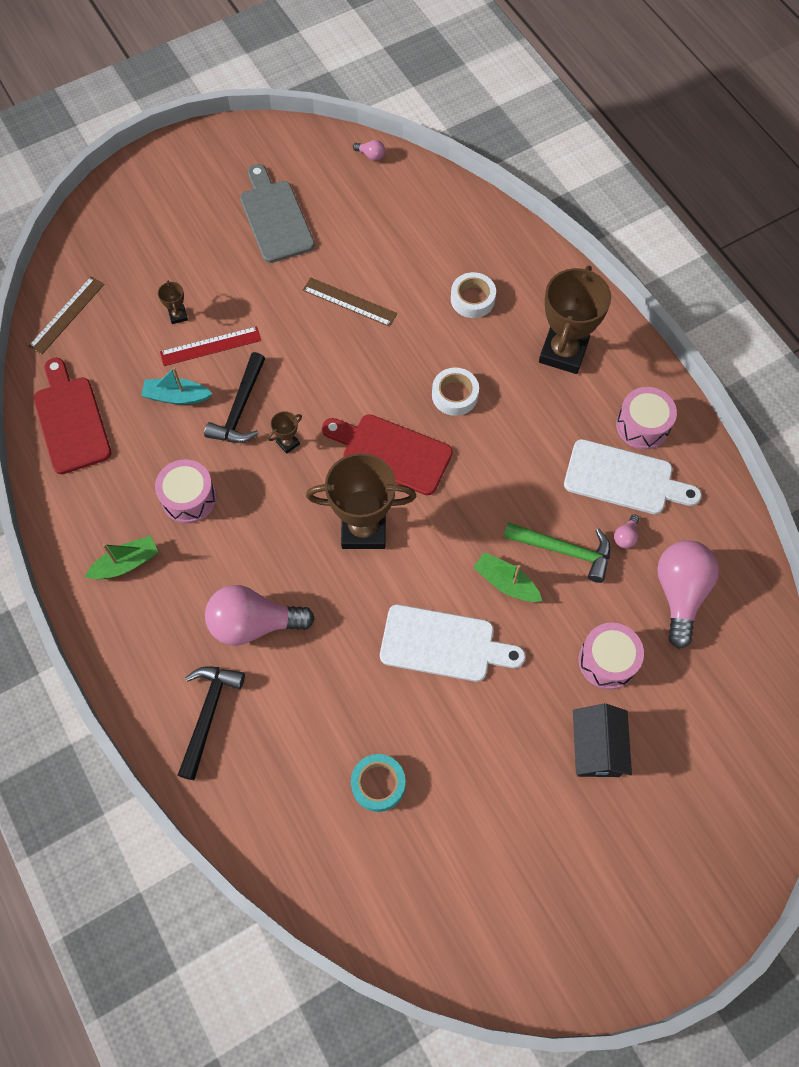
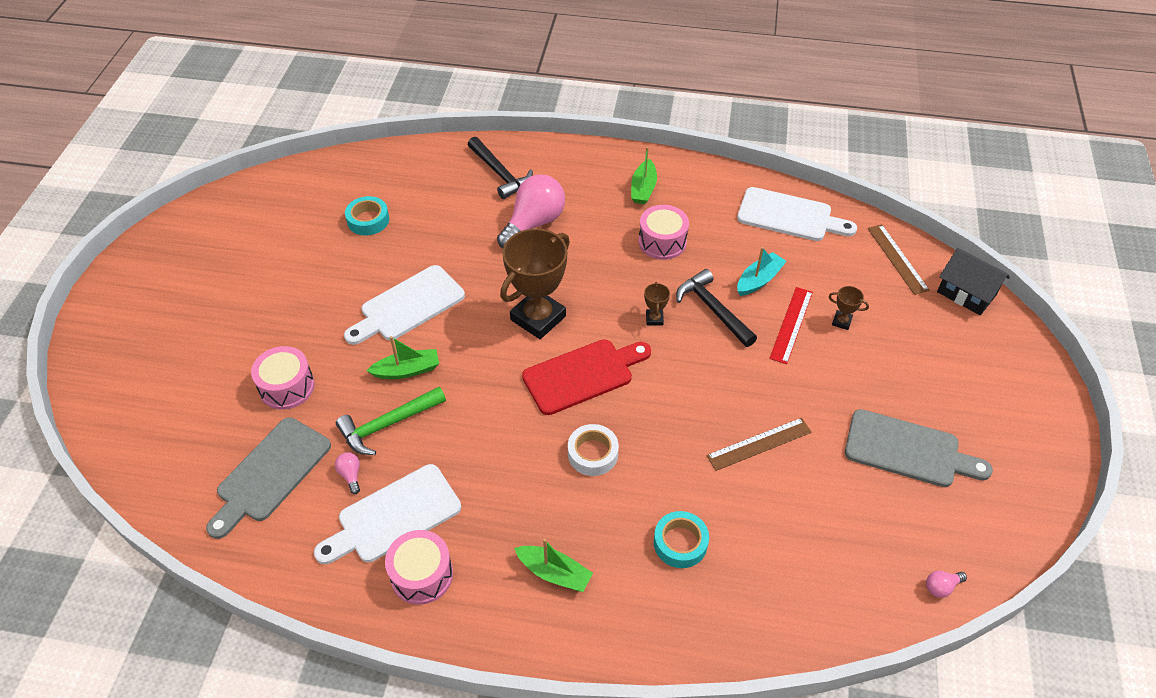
camera: 130 degrees right, 15 degrees down
(71, 420) = (789, 216): red cutting board -> white cutting board
(472, 299) = (680, 543): white tape -> turquoise tape
(563, 352) = (554, 573): brown trophy -> green boat
(596, 748) = (248, 336): black house -> black house (966, 293)
(680, 593) = (270, 473): pink light bulb -> grey cutting board

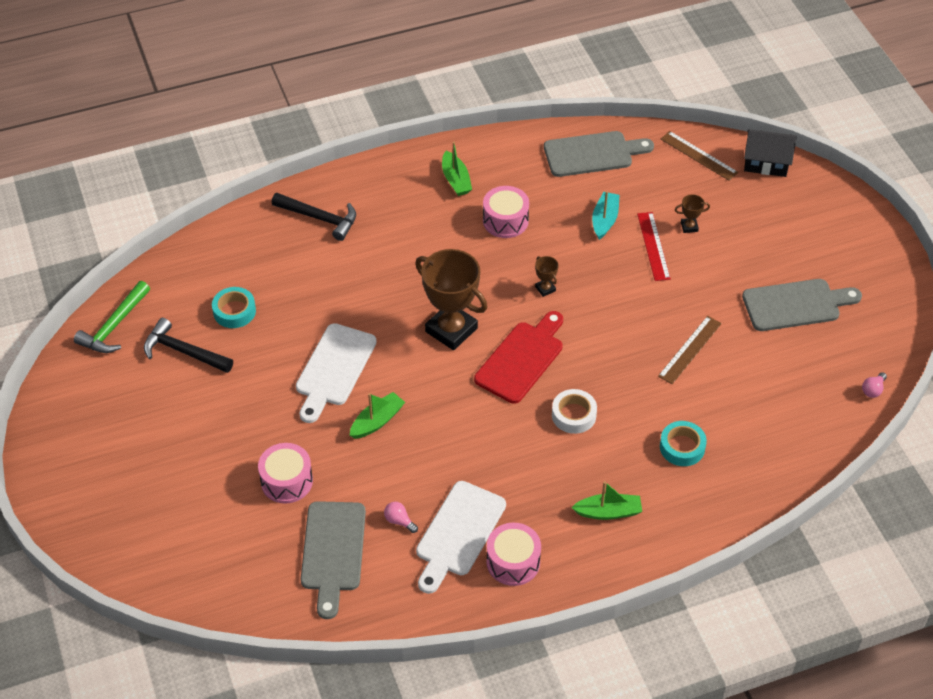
camera: 30 degrees left, 0 degrees up
(387, 425) = (397, 470): green hammer -> green hammer (114, 326)
(533, 223) = (385, 251): pink light bulb -> none
(538, 318) = (451, 330): brown trophy -> brown trophy turned 60 degrees counterclockwise
(713, 309) = (585, 260): black hammer -> black hammer (183, 351)
(789, 216) = (592, 154): white cutting board -> grey cutting board

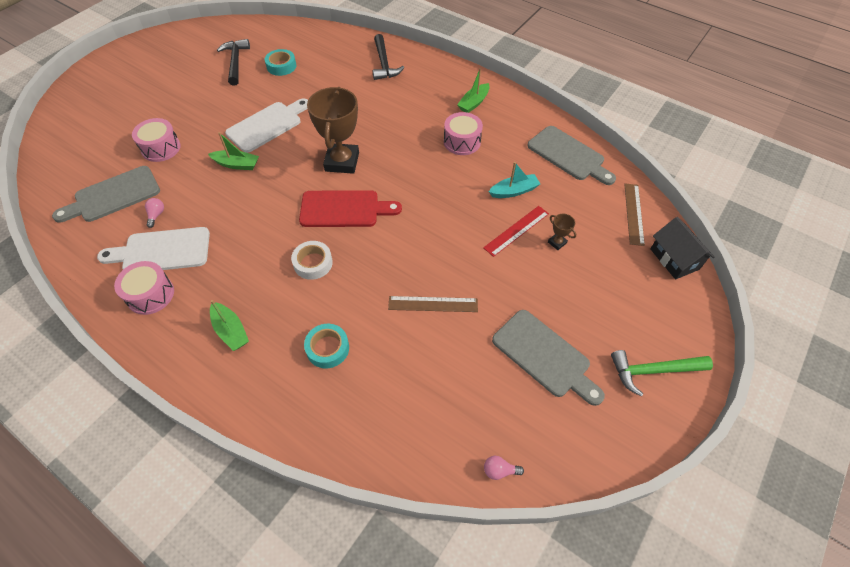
camera: 55 degrees right, 5 degrees up
(114, 326) = (235, 31): green hammer -> green hammer (653, 371)
(334, 369) = (267, 125): white cutting board -> white cutting board turned 150 degrees clockwise
(545, 289) = (419, 190): brown trophy -> none

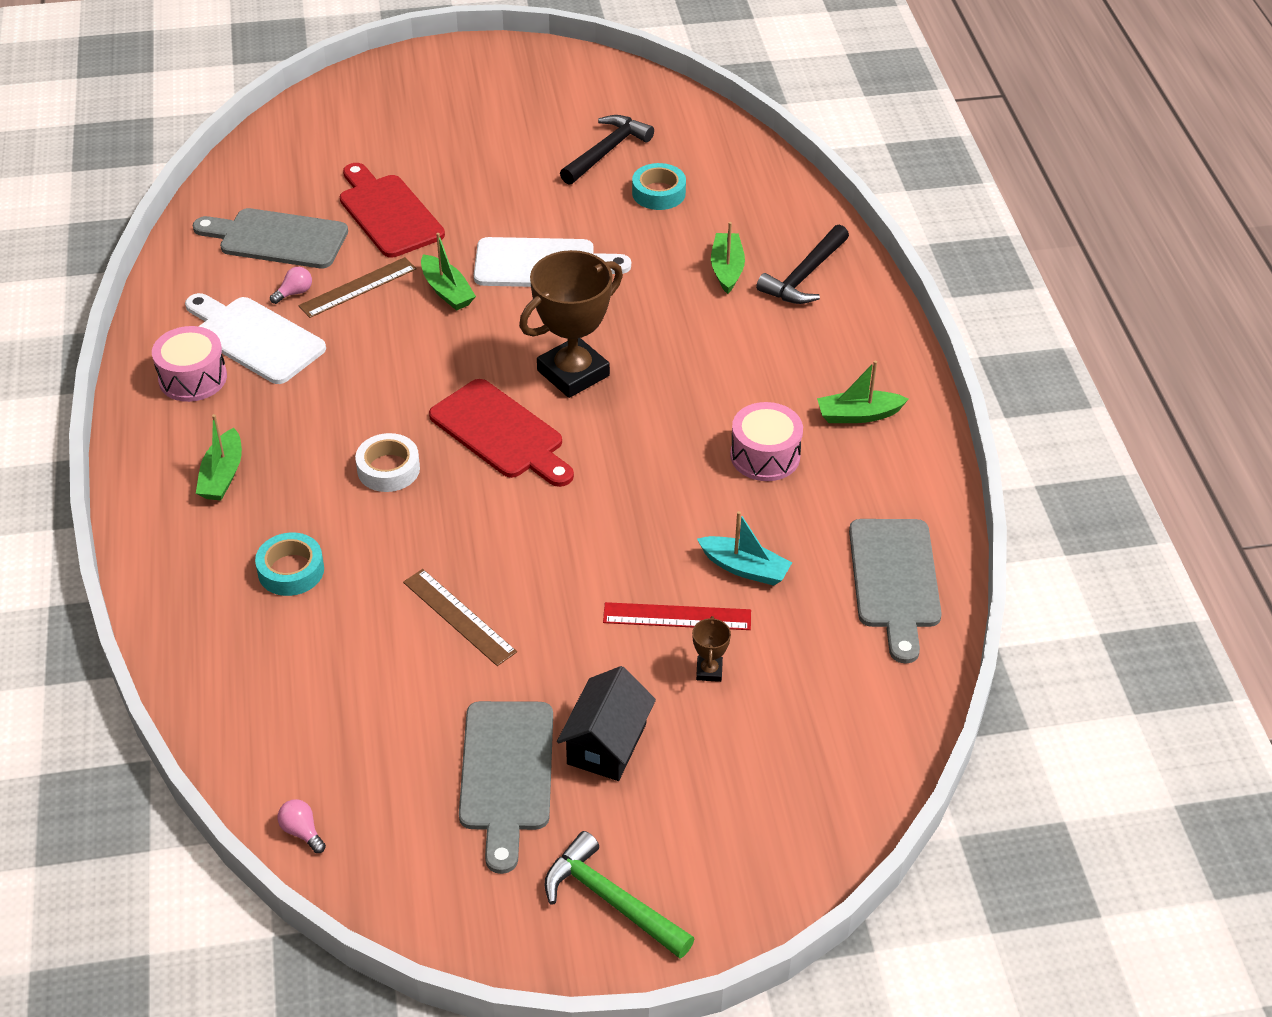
camera: 45 degrees right, 10 degrees down
(161, 148) = (388, 213): pink drum -> red cutting board
(350, 79) = (727, 269): none -> green boat
(634, 213) = (873, 721): brown ruler -> brown ruler (358, 287)
(674, 259) = (842, 816): black house -> black house (606, 744)

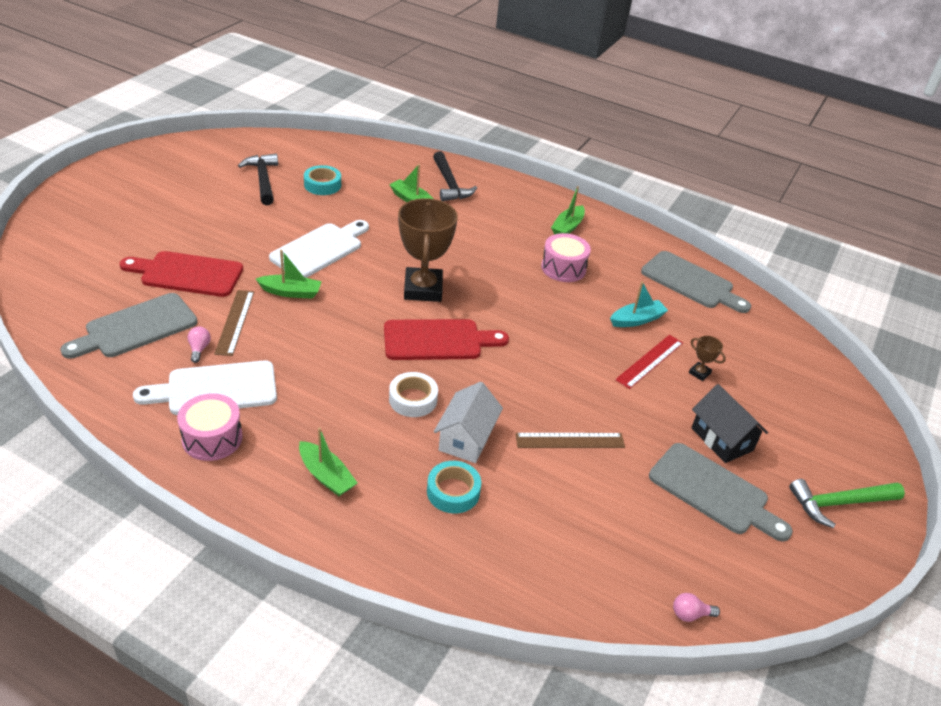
camera: 55 degrees left, 5 degrees down
(374, 538) = (466, 438): none -> white house

